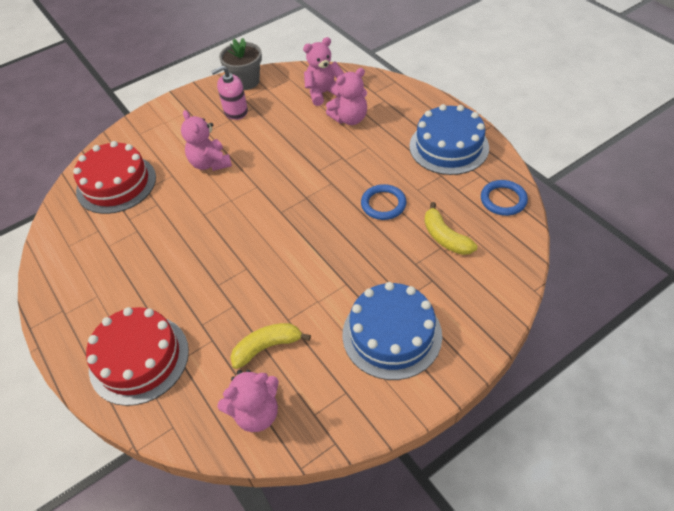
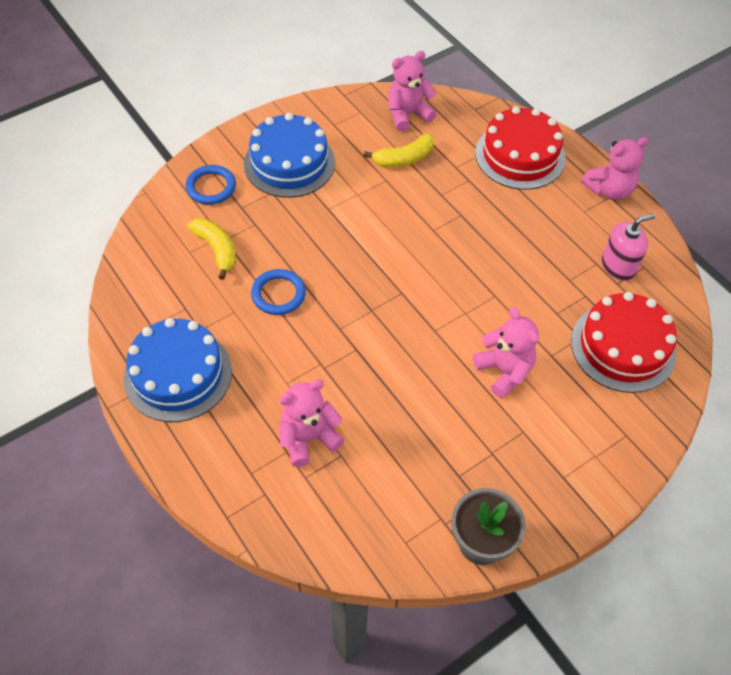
camera: 175 degrees right, 5 degrees up
(235, 111) = (486, 470): pink soap dispenser -> pink soap dispenser (618, 266)
(323, 93) = (347, 499): pink teddy bear -> pink teddy bear (609, 190)
(503, 200) = (137, 290): blue ring -> blue ring (211, 187)

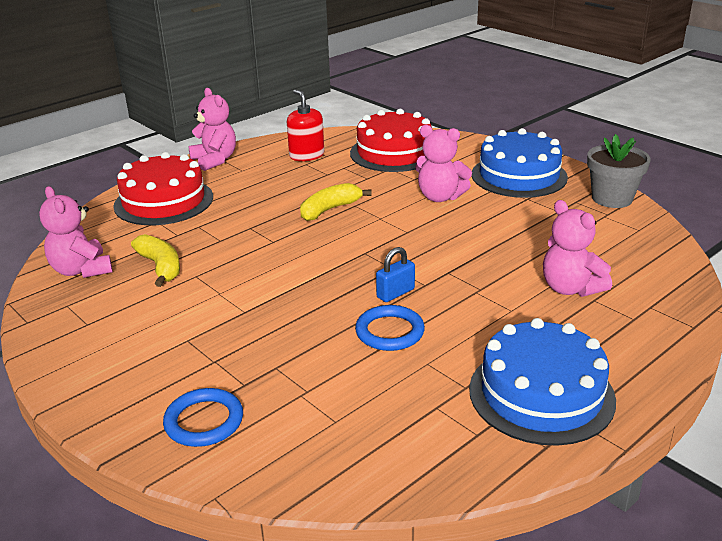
camera: 95 degrees left, 25 degrees down
(217, 250) = (327, 394): yellow banana -> yellow banana (330, 209)
(289, 163) = (159, 352): blue cake -> blue cake (519, 176)
(331, 306) = (395, 293): none -> blue padlock
(504, 371) = (440, 197): pink teddy bear -> pink teddy bear turned 120 degrees counterclockwise
(618, 266) = (306, 155): pink soap dispenser -> red soap dispenser

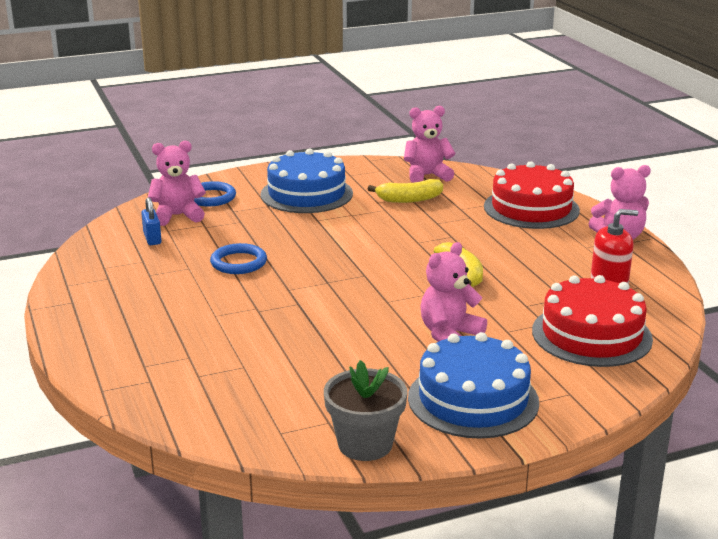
camera: 110 degrees right, 5 degrees down
(395, 293) = (287, 275): blue padlock -> blue padlock (152, 238)
(541, 394) = (110, 297): blue cake -> blue cake (306, 194)
(570, 288) = (216, 351): pink teddy bear -> pink teddy bear (177, 216)

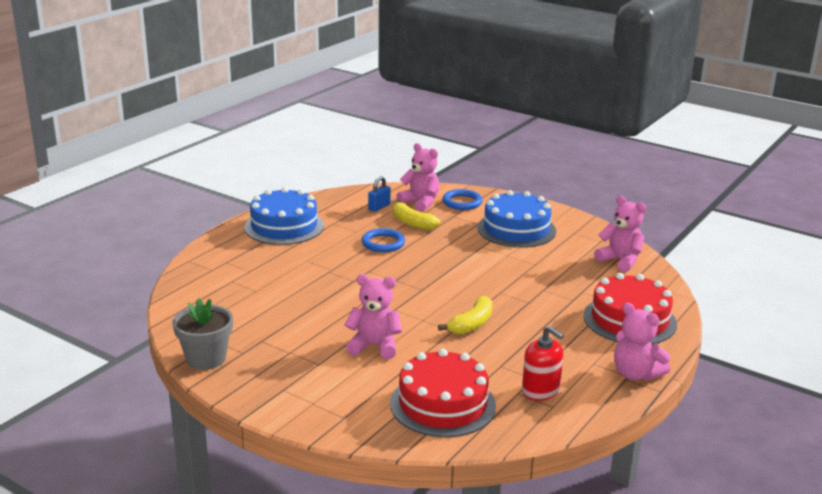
camera: 55 degrees right, 0 degrees up
(409, 199) = (566, 267): yellow banana -> yellow banana (412, 223)
(473, 399) = (296, 381): blue cake -> blue cake (284, 226)

